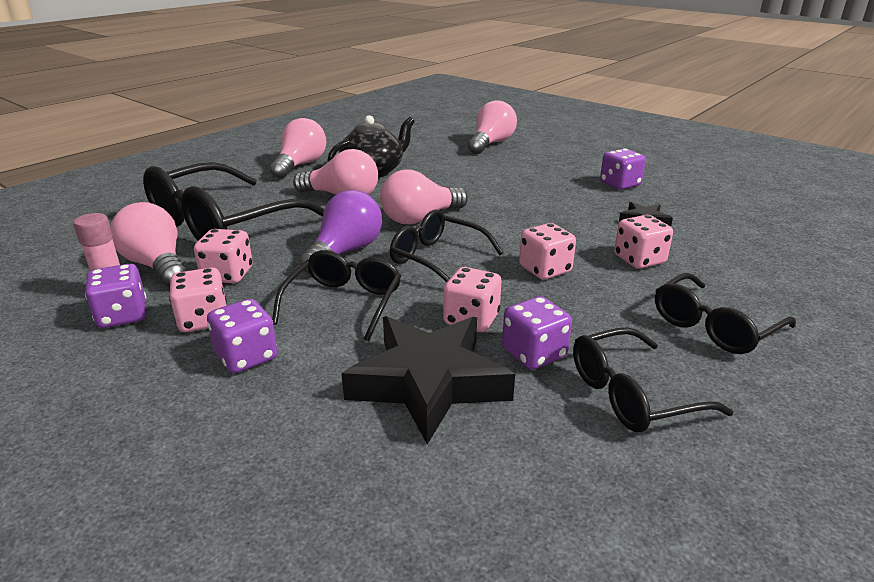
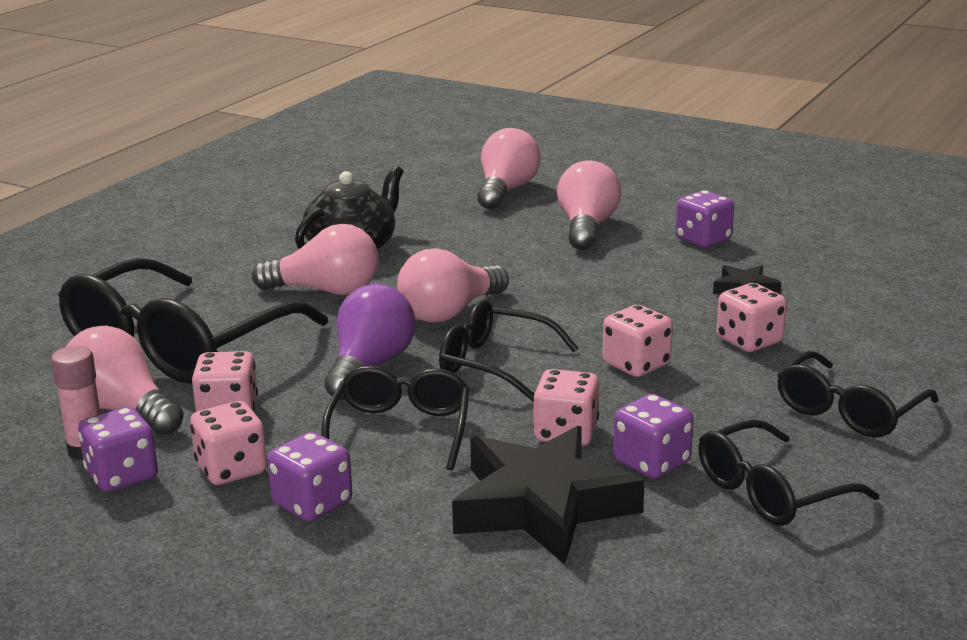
camera: 10 degrees left, 5 degrees down
(300, 165) = (238, 248): pink light bulb -> pink light bulb (586, 228)

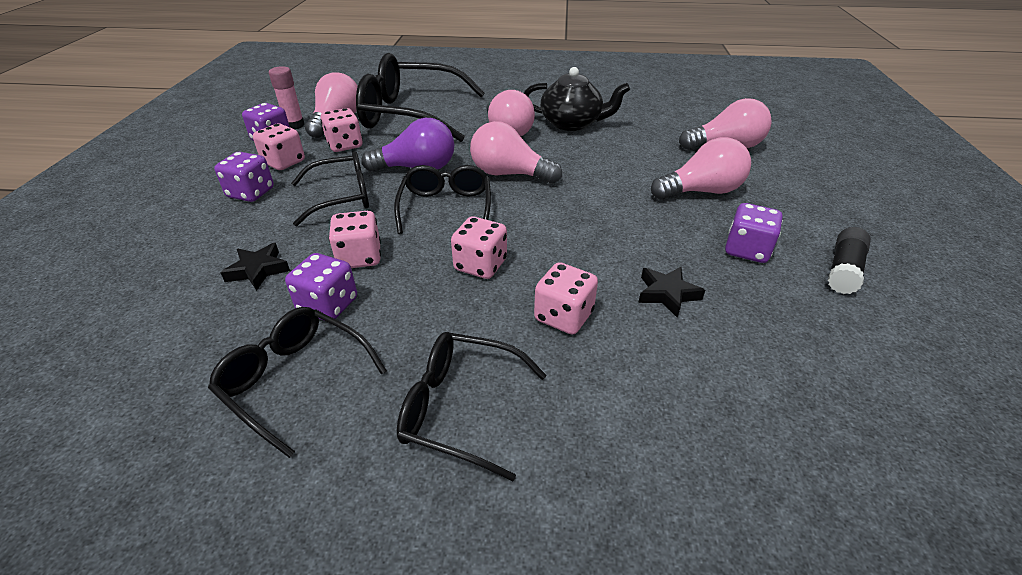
camera: 65 degrees right, 15 degrees up
(542, 505) = (258, 270): black star -> black star, size x0.46
(757, 215) = (843, 270): none -> black glue stick

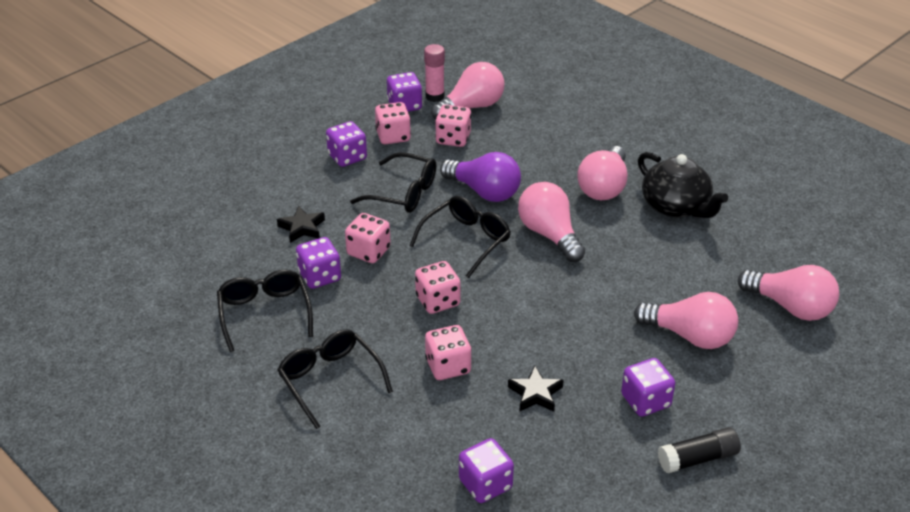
camera: 40 degrees right, 0 degrees up
(411, 114) = (541, 127): black glasses -> none
(752, 409) = (485, 484): none -> purple dice

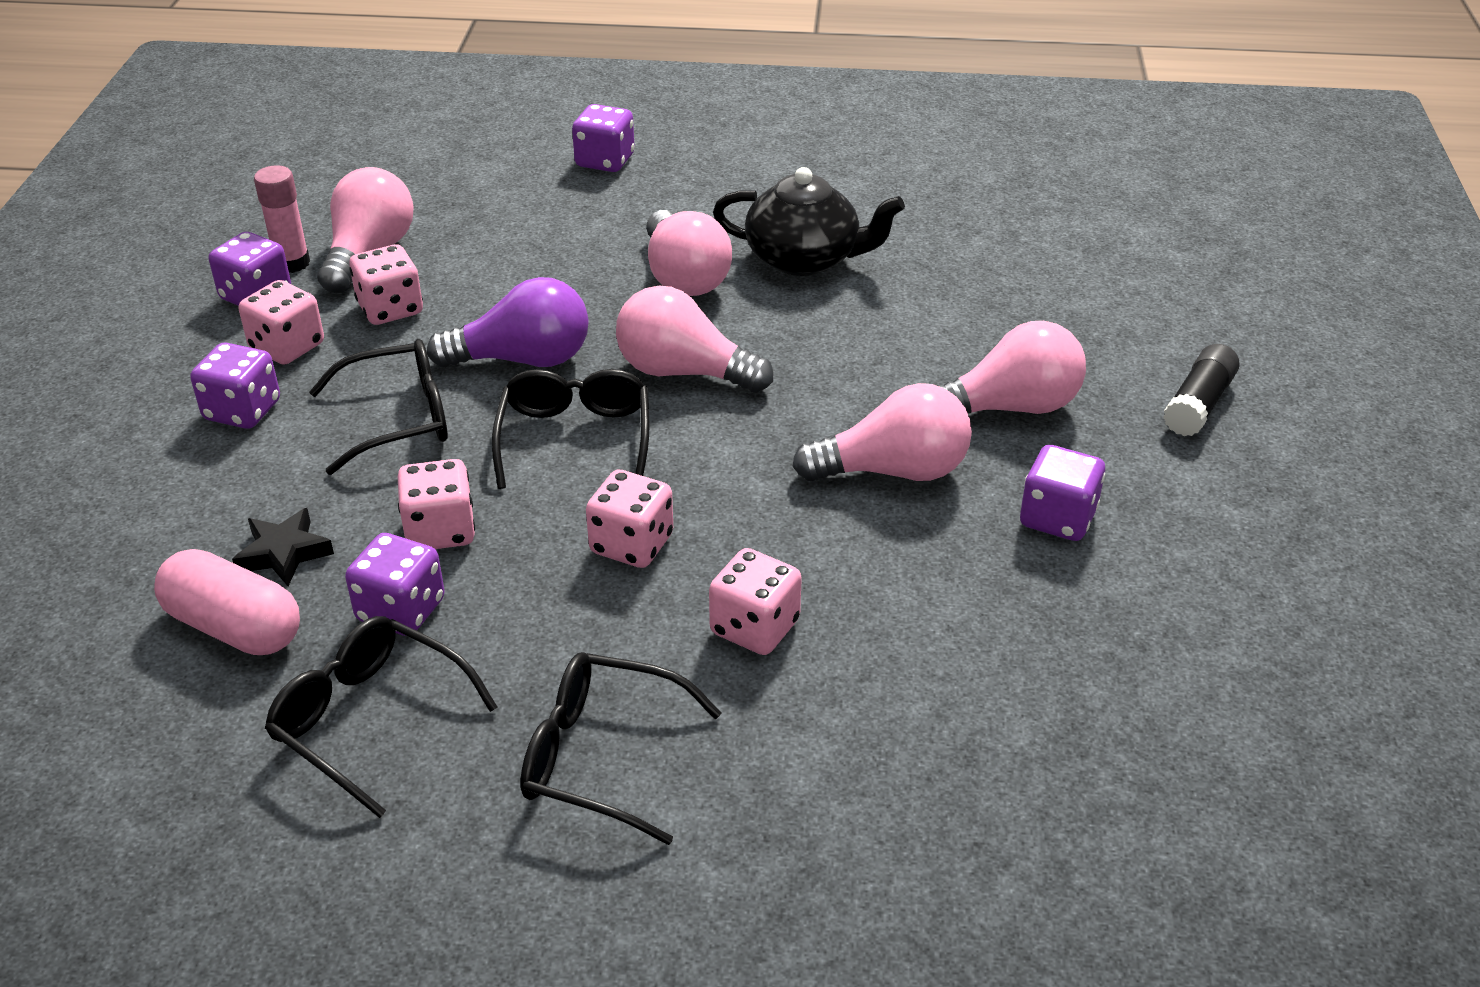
camera: 40 degrees left, 0 degrees up
(255, 248) = (234, 627): none -> pink capsule
(485, 484) = (1000, 759): purple dice -> purple dice (605, 161)
(535, 394) = (916, 592): black star -> none
(698, 459) = (1200, 552): black glue stick -> black glue stick (1198, 404)
(790, 307) = (1075, 312): pink light bulb -> pink light bulb (893, 471)

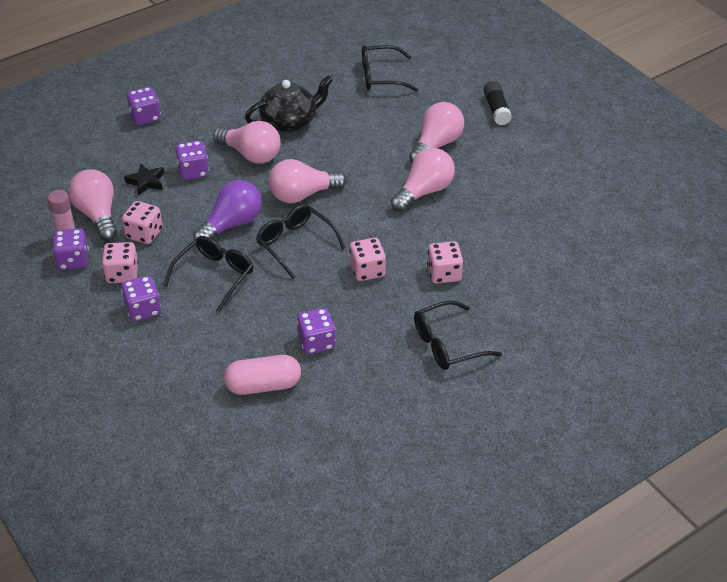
camera: 40 degrees left, 5 degrees up
(284, 553) = (243, 350): black star -> black star (146, 182)
(369, 720) = (356, 382): black glasses -> black glasses (380, 76)
(440, 531) = (291, 307): pink dice -> none
(1057, 518) = (496, 178): purple dice -> purple dice (193, 171)

